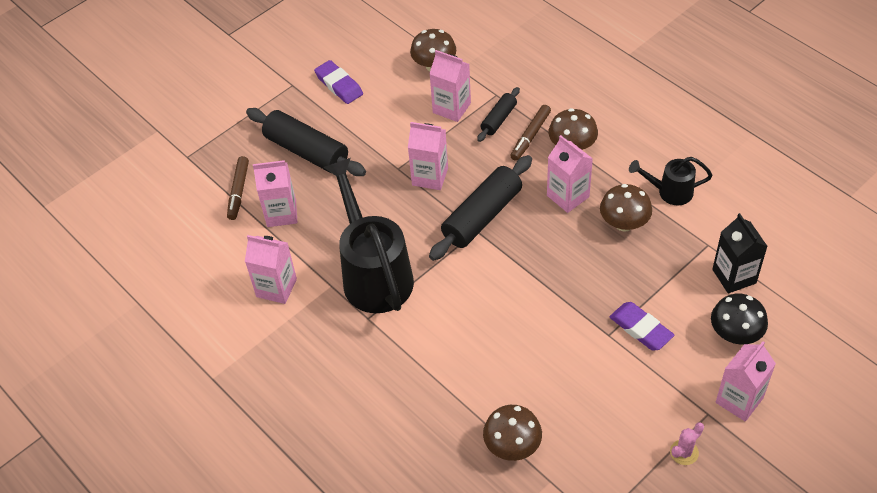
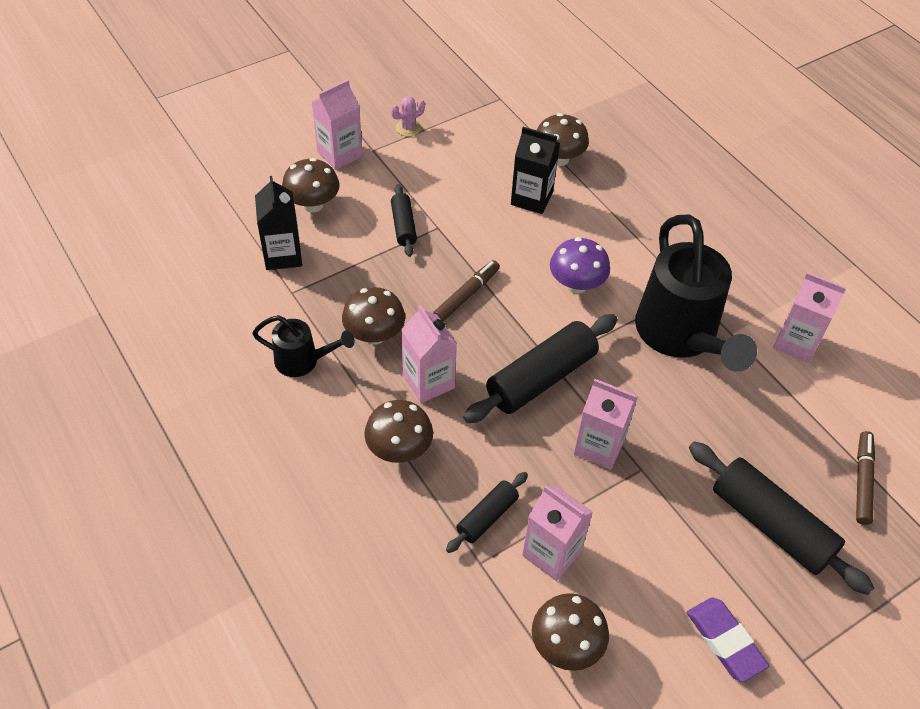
camera: 175 degrees left, 0 degrees up
(281, 213) = (799, 435): pink carton -> none
(468, 303) = (576, 284): none -> purple mushroom
(529, 387) = (531, 198): none -> black carton
(530, 136) = (450, 478): brown marker -> brown marker (466, 295)
(641, 329) = (403, 226): purple eraser -> black rolling pin
(735, 334) = (313, 204): black mushroom -> brown mushroom

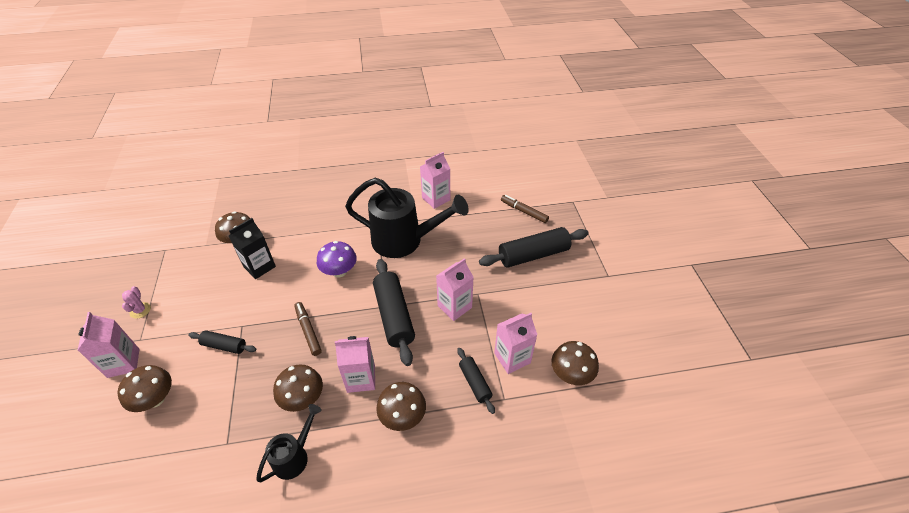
camera: 65 degrees left, 5 degrees down
(283, 255) = (187, 438): black carton -> none
(725, 641) = (589, 301): purple eraser -> none

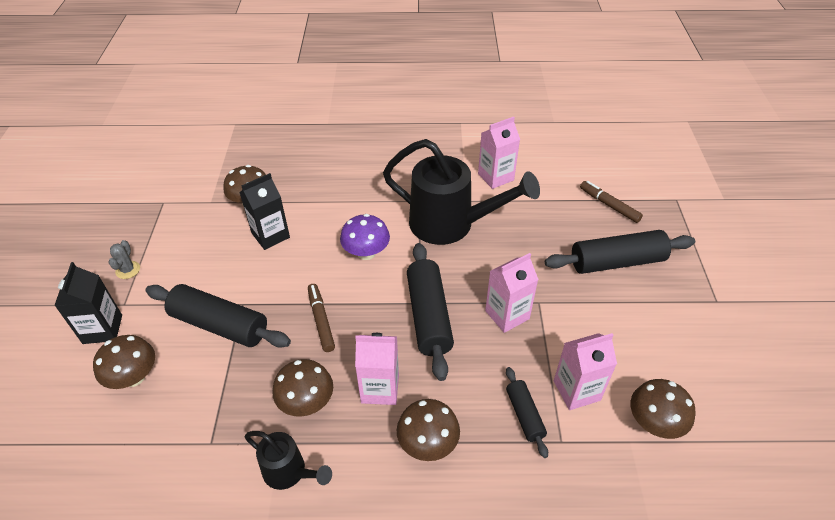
camera: 10 degrees right, 0 degrees up
(123, 363) = (102, 329): pink carton -> black carton
(140, 310) = (128, 270): pink cactus -> grey cactus
(224, 346) = (219, 325): black rolling pin -> black rolling pin, size x1.85
(294, 456) = (289, 472): black watering can -> black watering can turned 75 degrees clockwise

